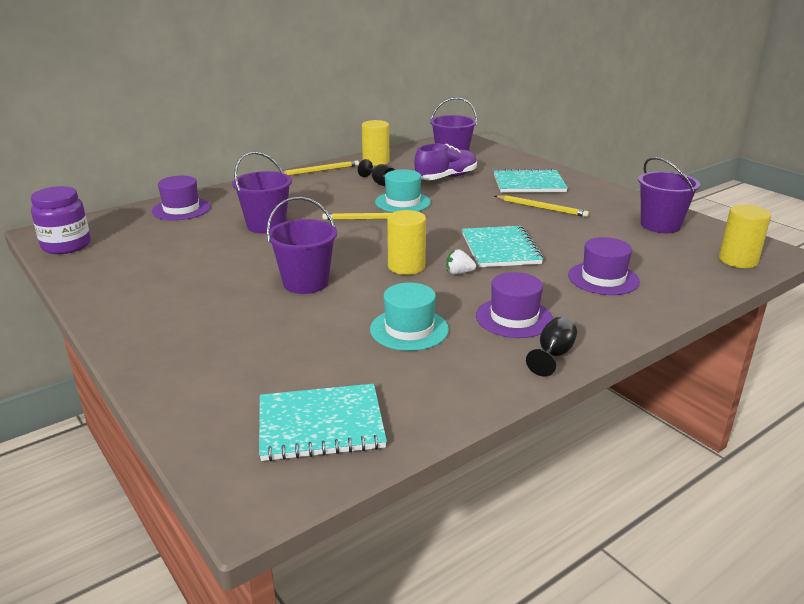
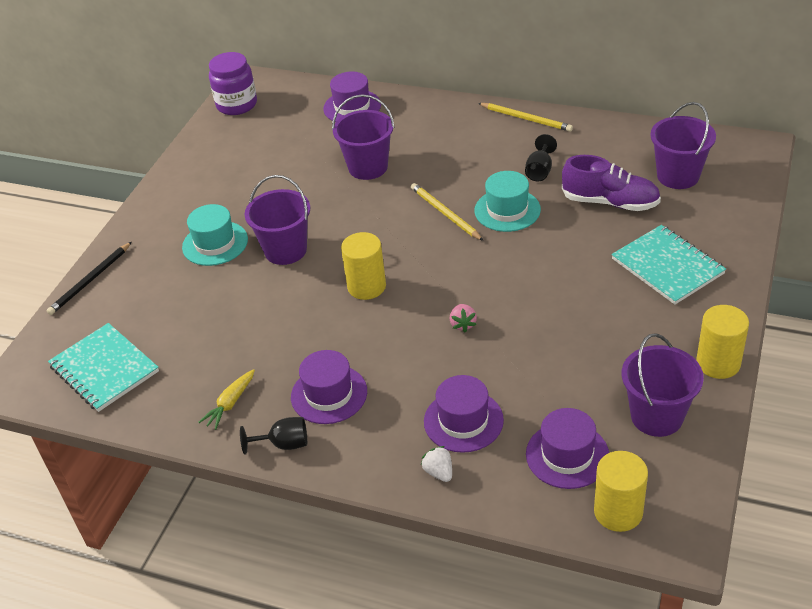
camera: 60 degrees right, 15 degrees up
(162, 393) = (90, 280): none -> black pencil
(376, 161) = (597, 135): yellow cylinder -> yellow cylinder (718, 363)
(409, 329) = (259, 344): turquoise hat -> turquoise hat (215, 243)
(459, 273) = (384, 323): white strawberry -> white strawberry (439, 472)
(469, 366) = (230, 404): none -> yellow carrot
(500, 249) = (463, 324): turquoise notebook -> pink strawberry
(541, 208) = (603, 307): yellow pencil -> none
(671, 258) = (567, 455): none -> purple hat

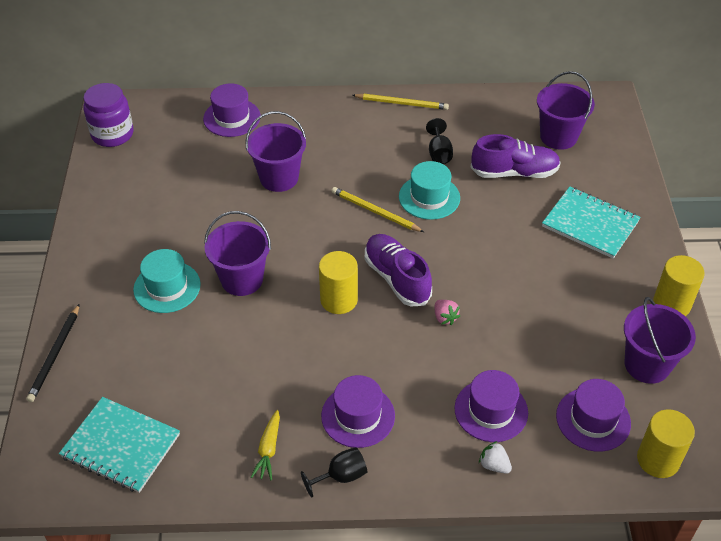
camera: 25 degrees left, 5 degrees up
(434, 278) = (397, 278): none -> purple shoe

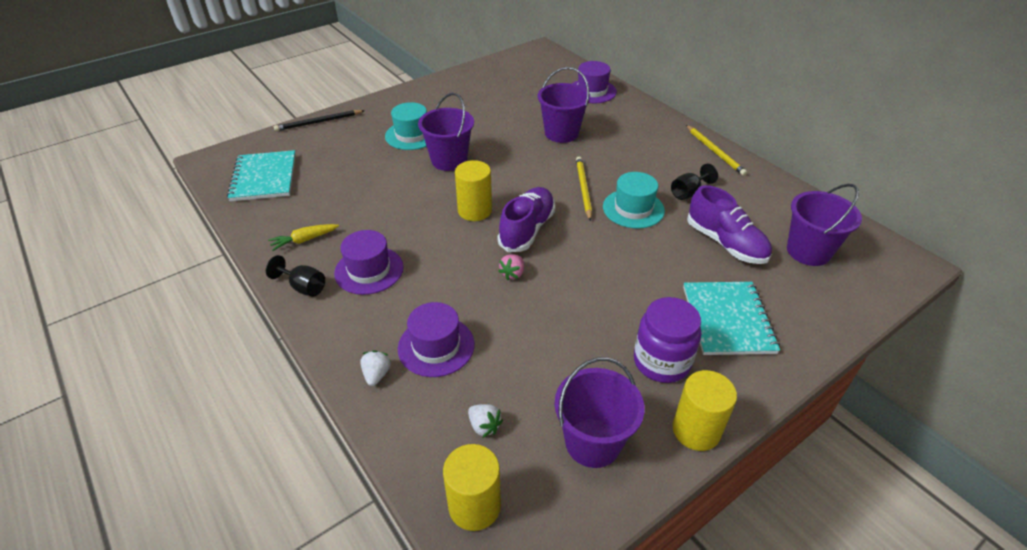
camera: 55 degrees right, 5 degrees down
(112, 134) = (518, 60): purple jar -> purple jar (661, 362)
(593, 419) = (484, 426): purple hat -> white strawberry

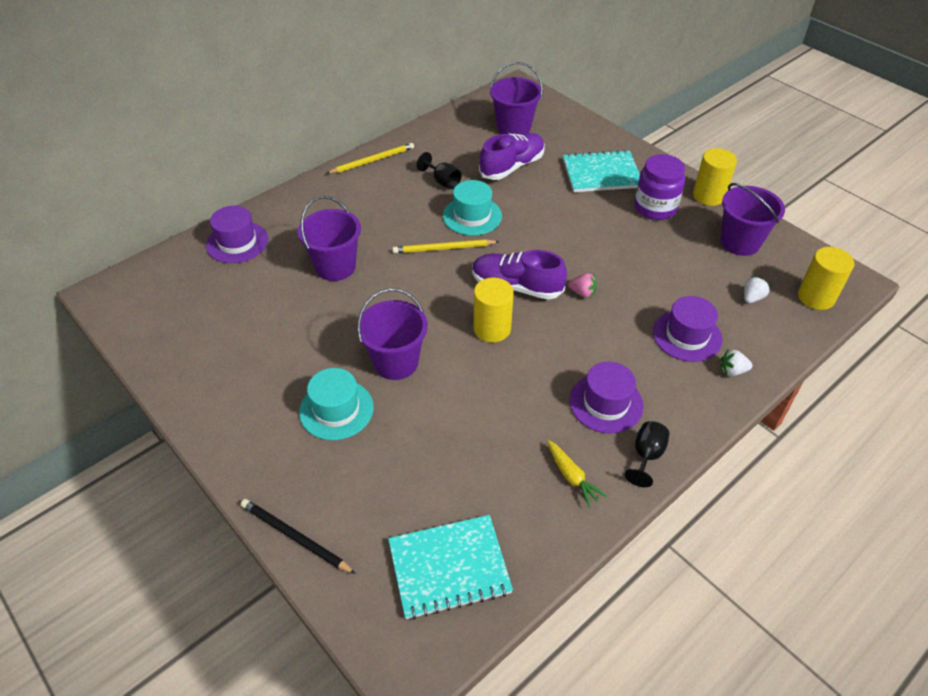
camera: 95 degrees left, 5 degrees up
(318, 122) = (295, 537): black pencil -> black pencil turned 150 degrees clockwise

